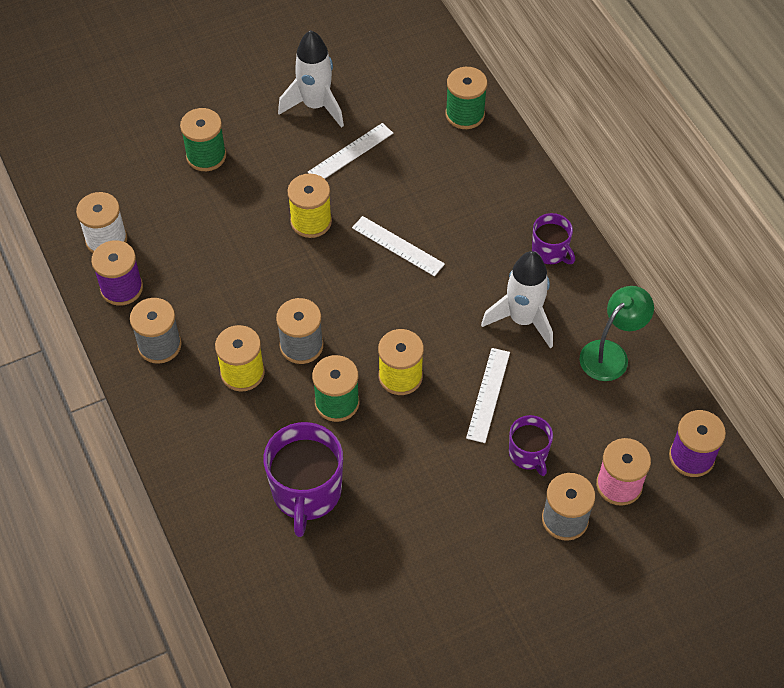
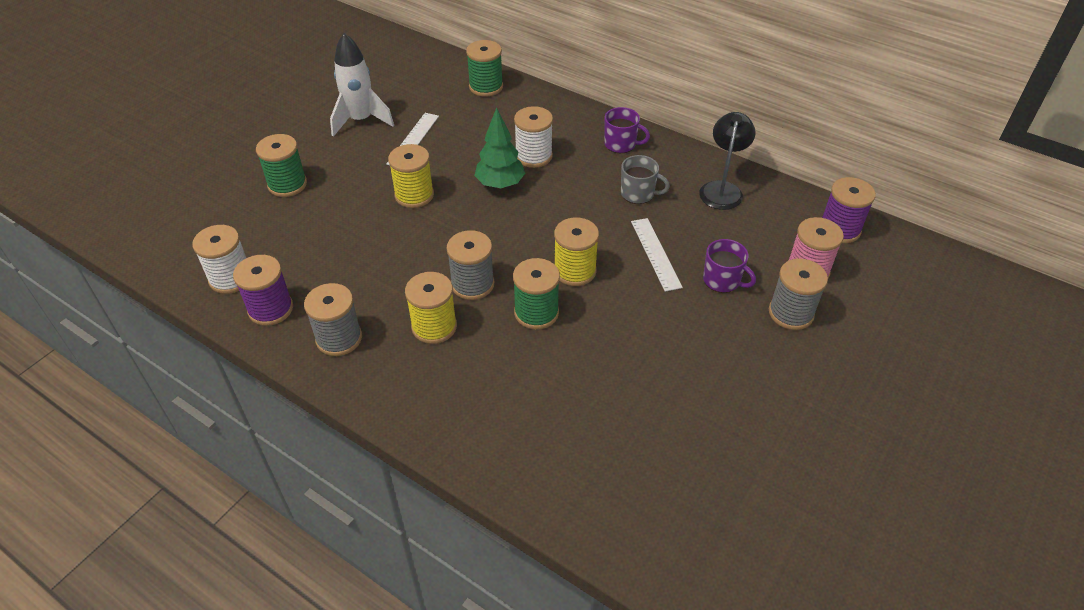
camera: 30 degrees left, 10 degrees down
(306, 492) = (564, 394): purple mug -> none
(398, 246) = (500, 184): white ruler -> green tree
(453, 226) = (533, 156): none -> white spool
(522, 319) = (638, 194): white rocket -> grey mug
(611, 354) = (722, 189): green lamp -> black lamp

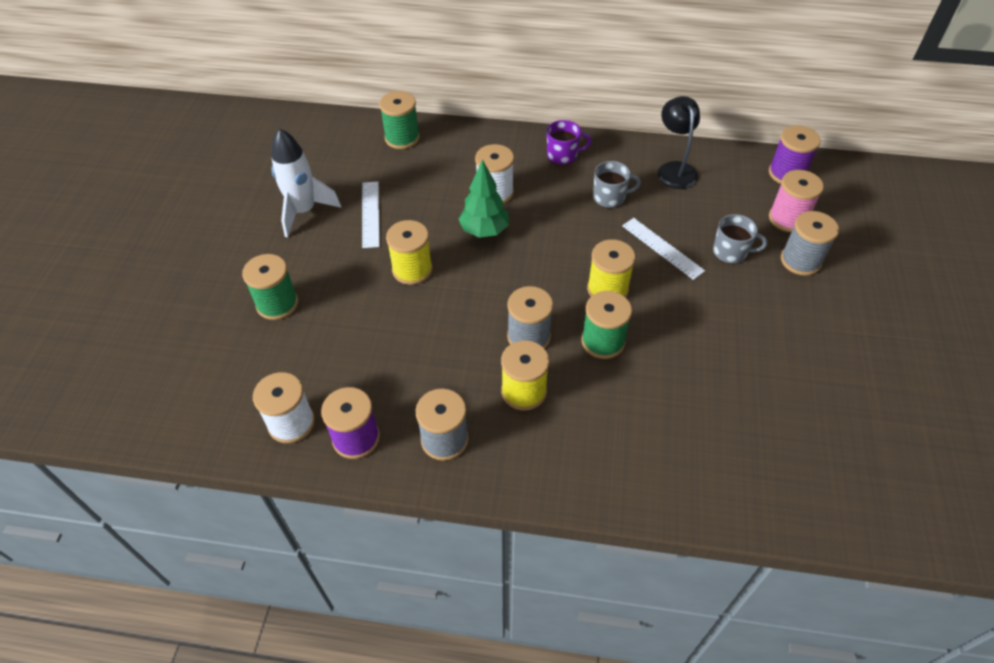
camera: 25 degrees left, 5 degrees up
(722, 280) = (730, 252): purple mug -> grey mug

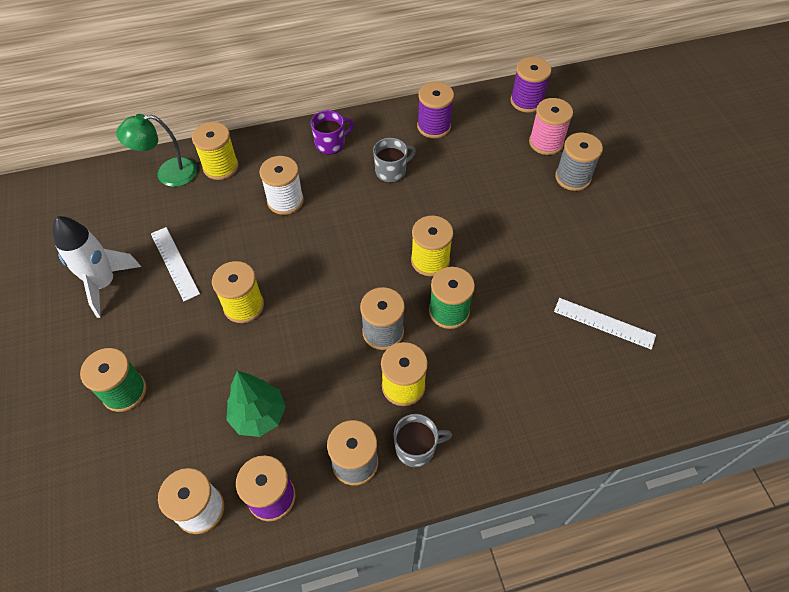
camera: 25 degrees left, 5 degrees up
(402, 138) = (168, 174): green spool -> green lamp
(451, 146) = (221, 167): none -> yellow spool
(484, 231) = (293, 242): green tree -> green tree (258, 416)
(662, 248) = (458, 204): white ruler -> white ruler (604, 323)
(674, 169) = (434, 126): black lamp -> purple spool
(730, 252) = (515, 189): grey mug -> grey mug (416, 448)

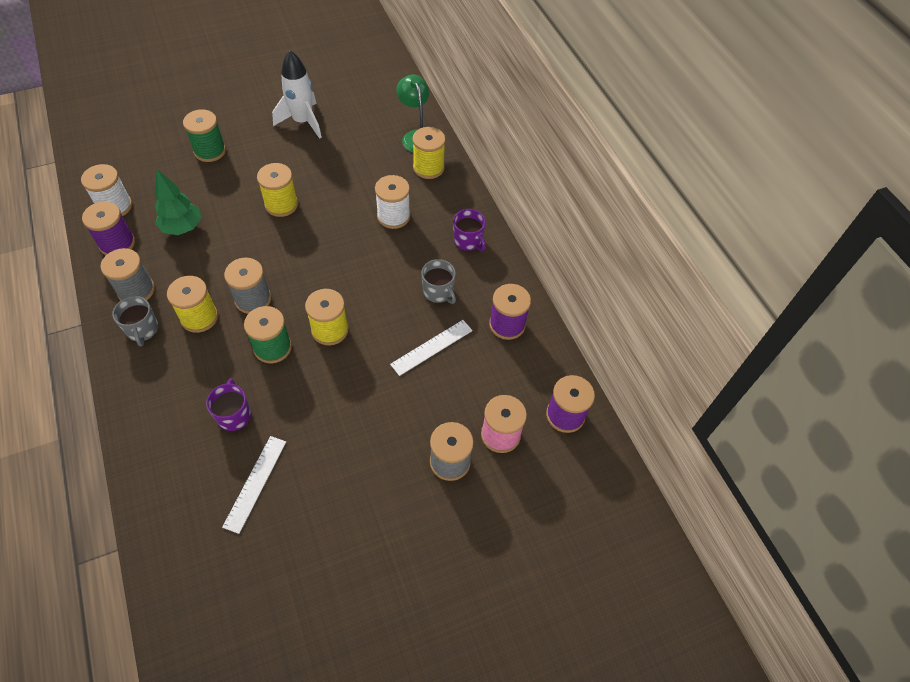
camera: 80 degrees right, 0 degrees up
(175, 263) = (323, 157): white ruler -> white ruler (432, 347)
(530, 344) = (234, 415): none -> purple mug

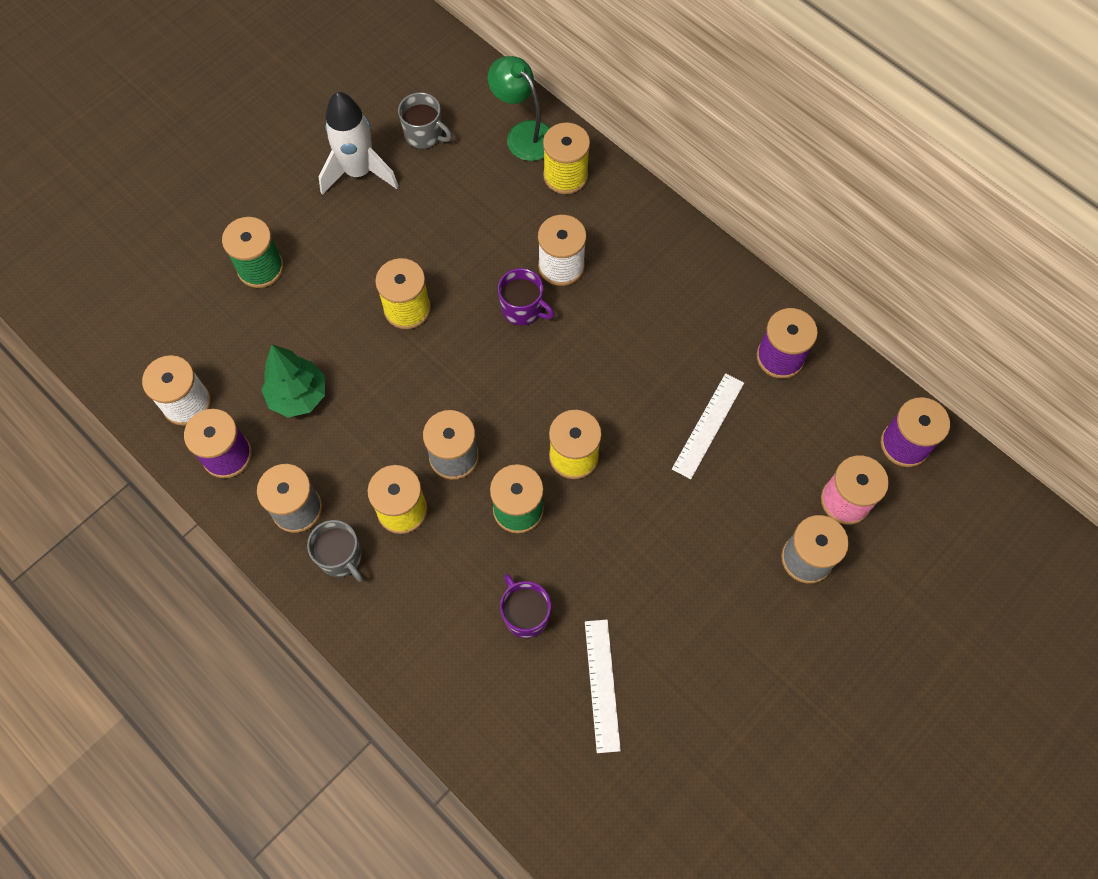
camera: 20 degrees left, 10 degrees up
(438, 292) = (675, 348): grey mug -> grey mug (424, 135)
(468, 241) = (673, 262): purple mug -> purple mug (522, 309)

